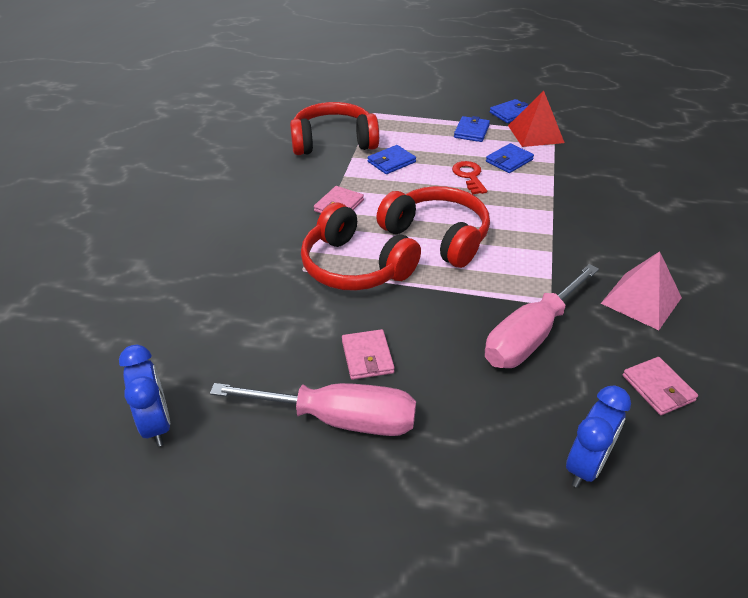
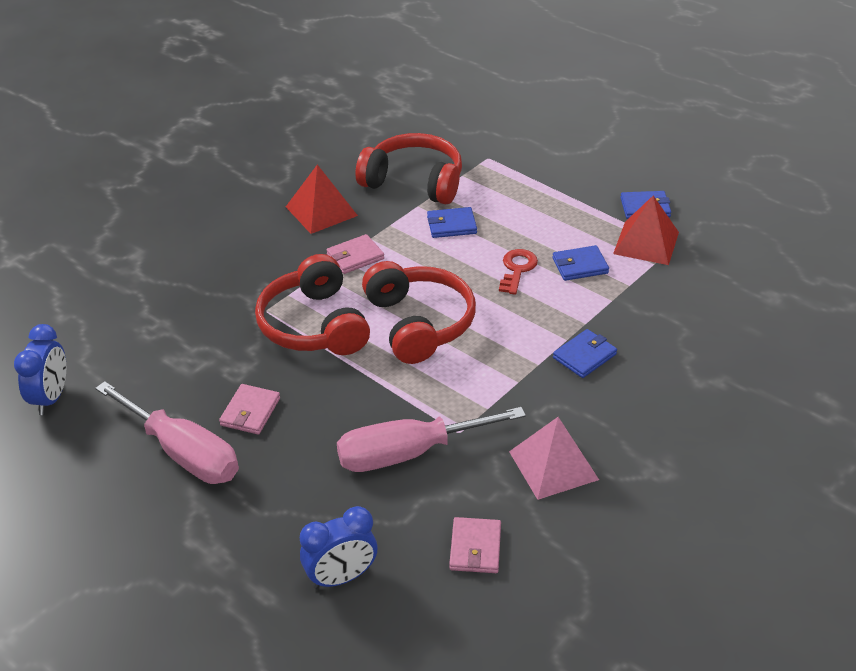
camera: 30 degrees right, 0 degrees up
(279, 182) = (321, 211): none -> red pyramid
(471, 131) = (574, 216): blue wallet -> blue wallet (584, 356)

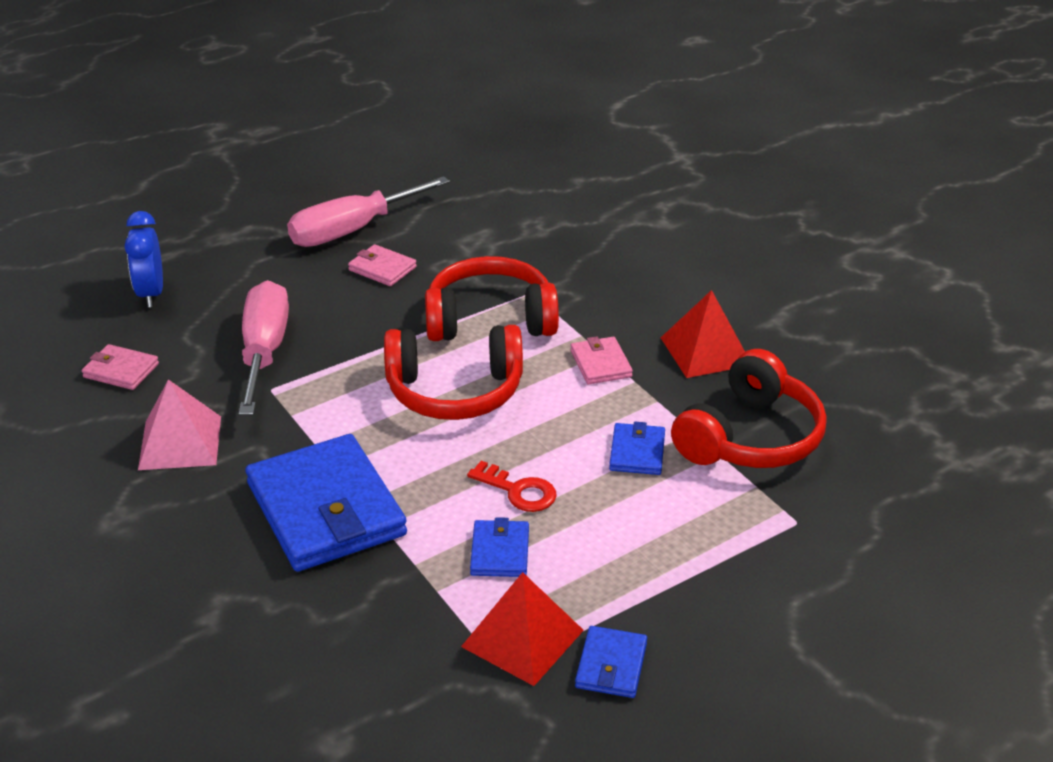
camera: 105 degrees right, 5 degrees down
(51, 398) = (465, 172): blue clock -> none
(584, 356) = (326, 509): blue wallet -> blue wallet, size x2.19

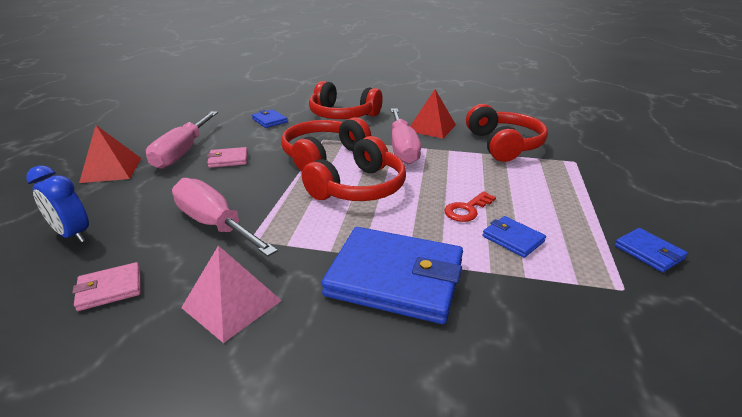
camera: 45 degrees left, 5 degrees down
(518, 491) = (467, 209): red key -> red key turned 150 degrees clockwise
(522, 638) = (600, 268): red pyramid -> red pyramid (111, 170)
(601, 364) = (402, 148): pink wallet -> pink screwdriver
(623, 261) = (342, 115): none -> red headphones
(637, 452) = (479, 169): blue wallet -> blue wallet (269, 120)

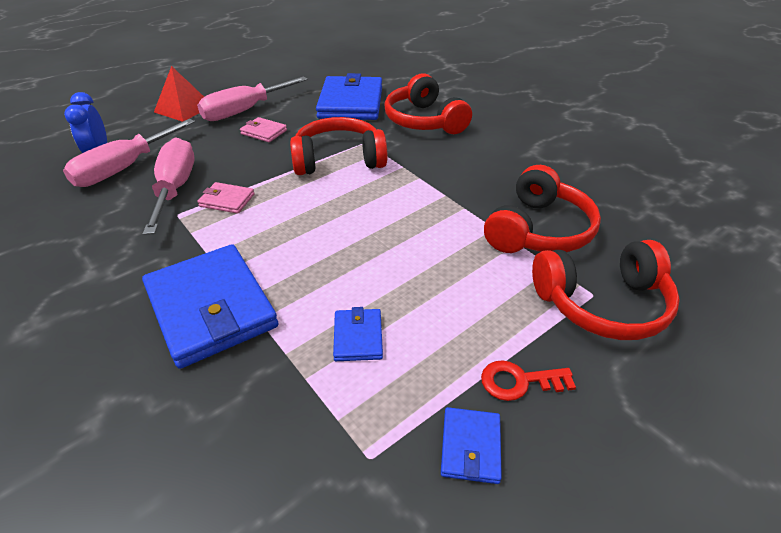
camera: 40 degrees right, 10 degrees up
(110, 289) = (64, 207): pink wallet -> pink wallet (227, 200)
(231, 304) = (98, 259): pink pyramid -> none
(269, 120) = (351, 103): blue wallet -> blue wallet, size x2.19
(359, 188) = (315, 209): red headphones -> red headphones (602, 304)
(402, 148) = (419, 184): pink screwdriver -> pink screwdriver (124, 168)
(431, 128) = (490, 172): red pyramid -> none
(467, 209) = (369, 282): red key -> red key (519, 381)

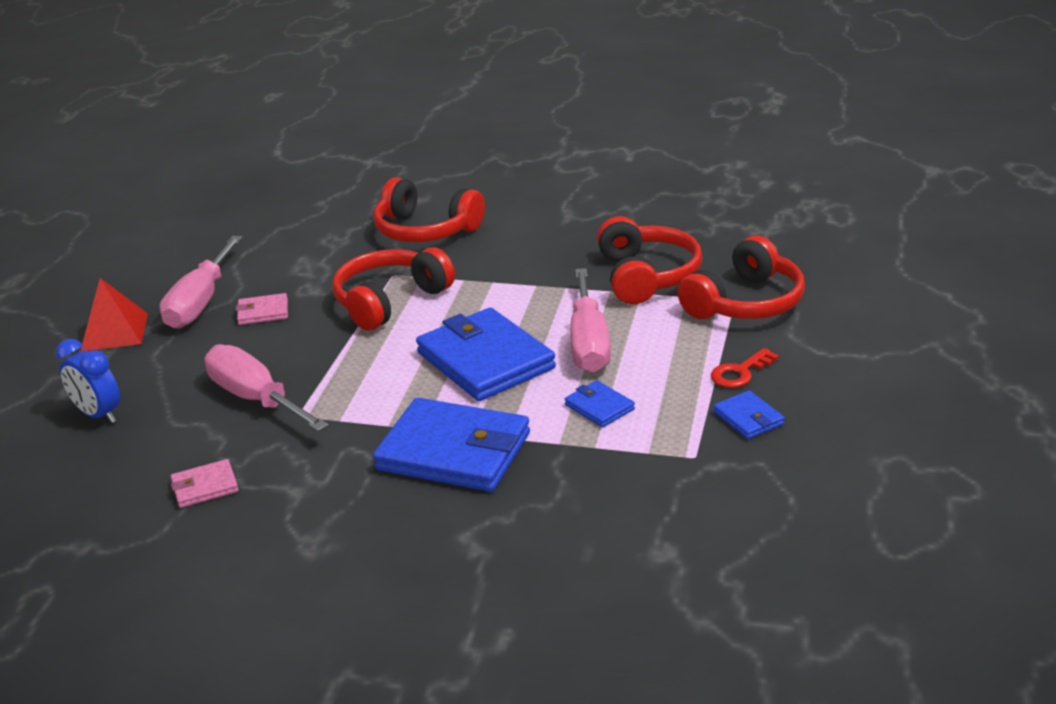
camera: 35 degrees left, 10 degrees down
(124, 168) = (159, 411): pink screwdriver -> pink screwdriver (588, 343)
(227, 200) = (331, 382): pink wallet -> pink wallet (205, 487)
(351, 103) = (316, 244): blue wallet -> blue wallet (485, 360)

